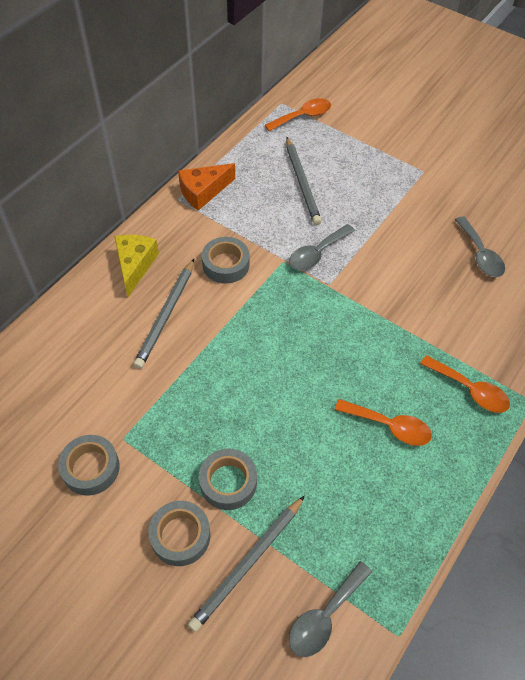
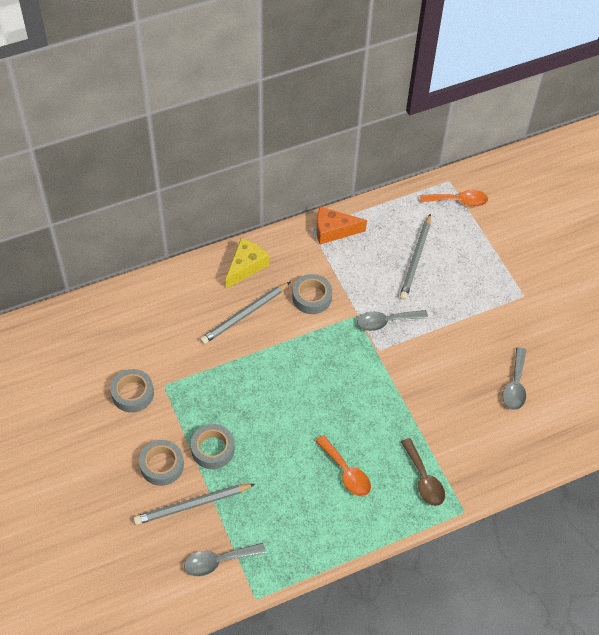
camera: 30 degrees right, 0 degrees up
(470, 390) = (424, 479): orange spoon -> brown spoon

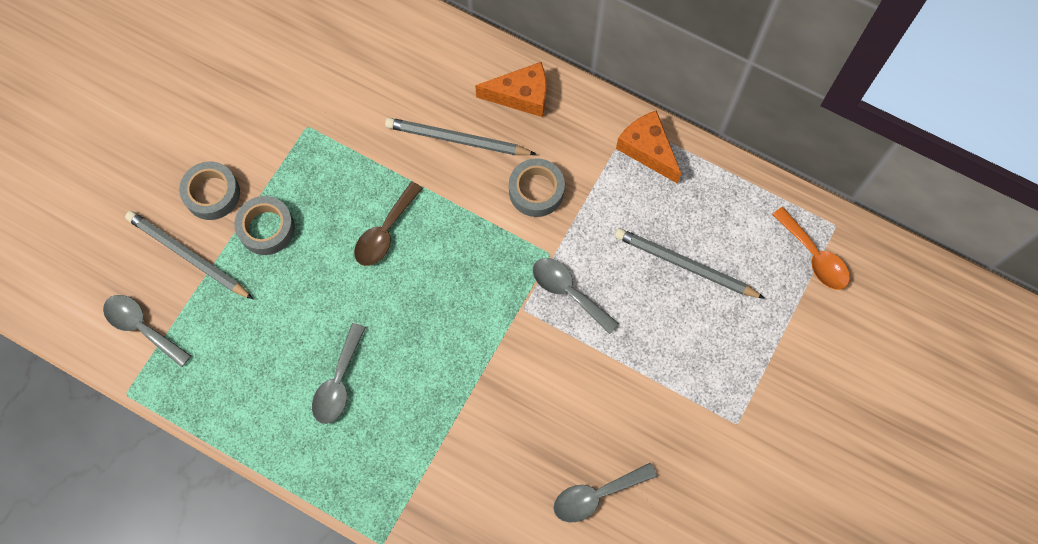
camera: 55 degrees right, 15 degrees up
(133, 394) = (274, 105): grey tape -> none
(246, 266) = (521, 95): yellow cheese -> orange cheese
(346, 472) = (338, 382): orange spoon -> grey spoon
(416, 259) = (685, 265): grey pencil -> grey pencil turned 45 degrees clockwise
(424, 479) = (391, 472): brown spoon -> brown spoon (385, 232)

